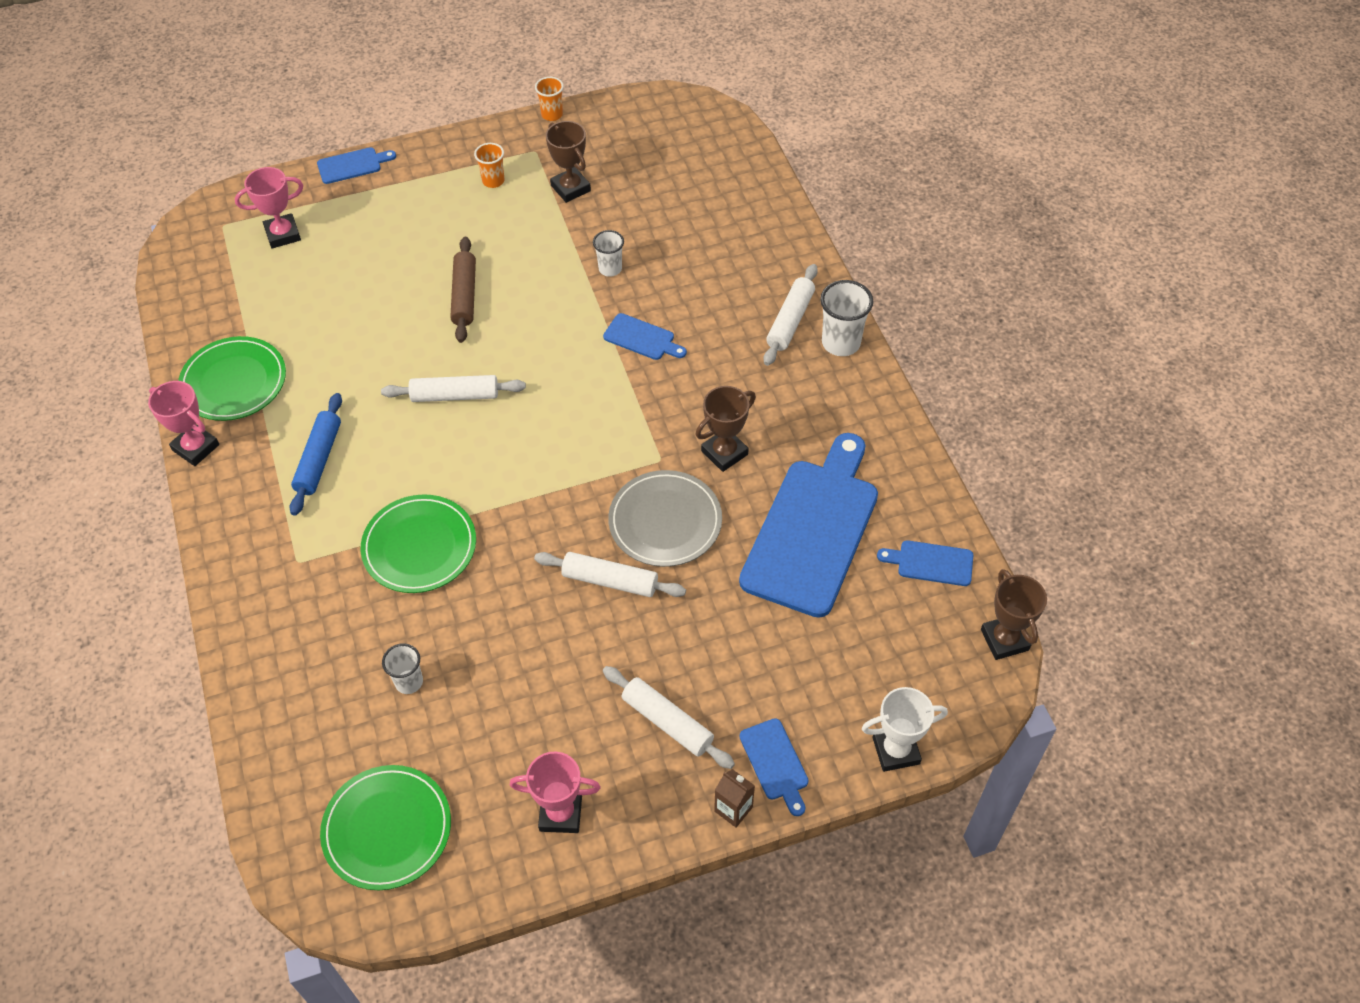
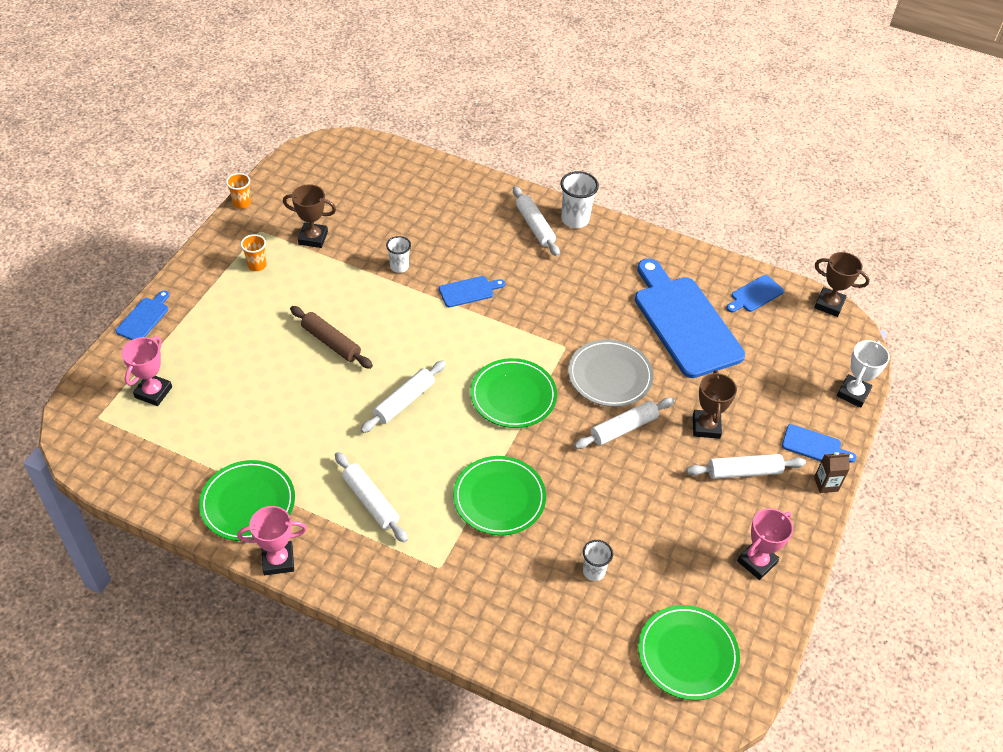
camera: 50 degrees left, 5 degrees down
(319, 459) = (370, 501): blue rolling pin -> white rolling pin
(552, 466) = (513, 395): none -> green plate
(724, 453) = (592, 318): brown trophy -> brown trophy (706, 426)

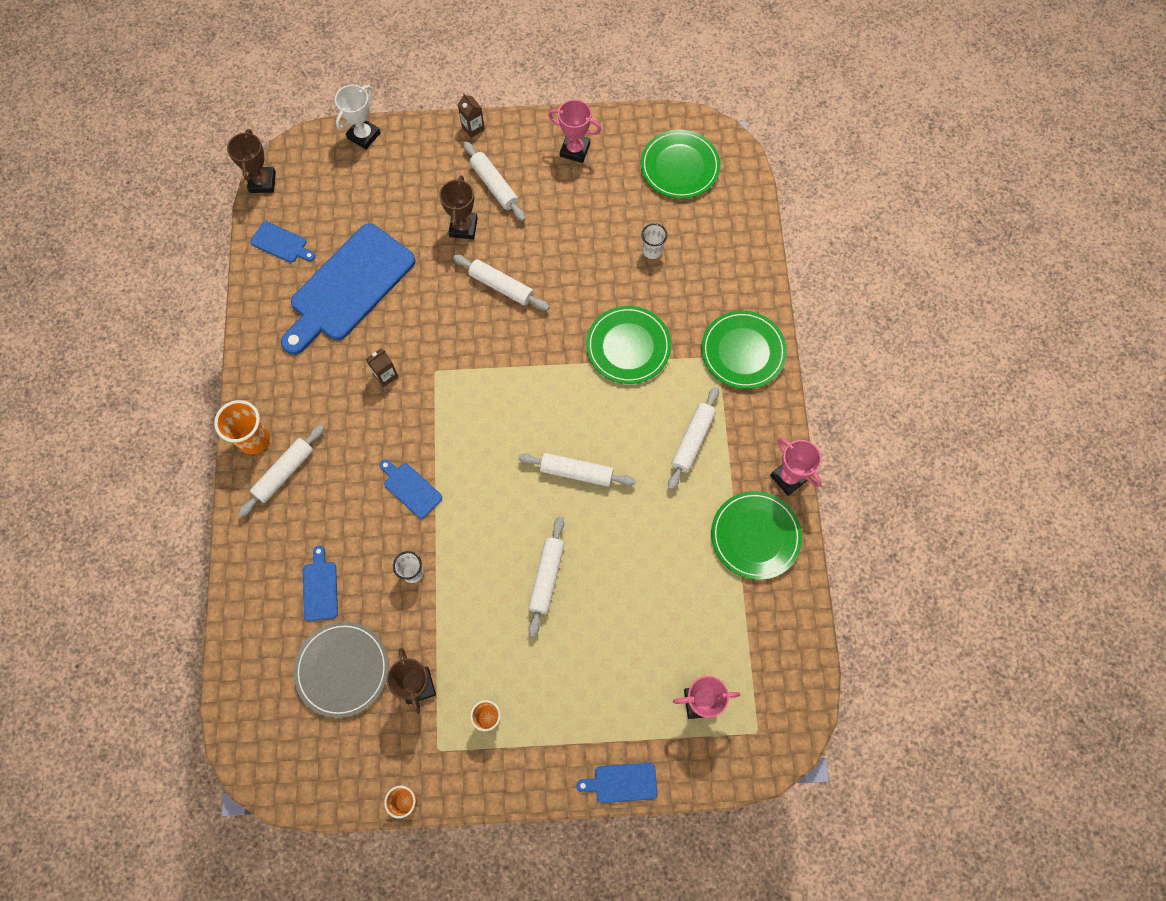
camera: 115 degrees left, 20 degrees up
(331, 342) = (547, 577): brown rolling pin -> white rolling pin
(513, 395) = (517, 387): green plate -> green plate (743, 351)
(575, 219) = (254, 439): white cup -> orange cup
(582, 314) = (385, 375): none -> brown carton
(610, 375) = (449, 320): grey plate -> grey plate (342, 669)
(706, 426) = (463, 227): brown trophy -> brown trophy turned 60 degrees counterclockwise
(814, 446) = (438, 146): blue cutting board -> blue cutting board (320, 588)
(853, 393) = (364, 135): white trophy -> white trophy turned 60 degrees counterclockwise

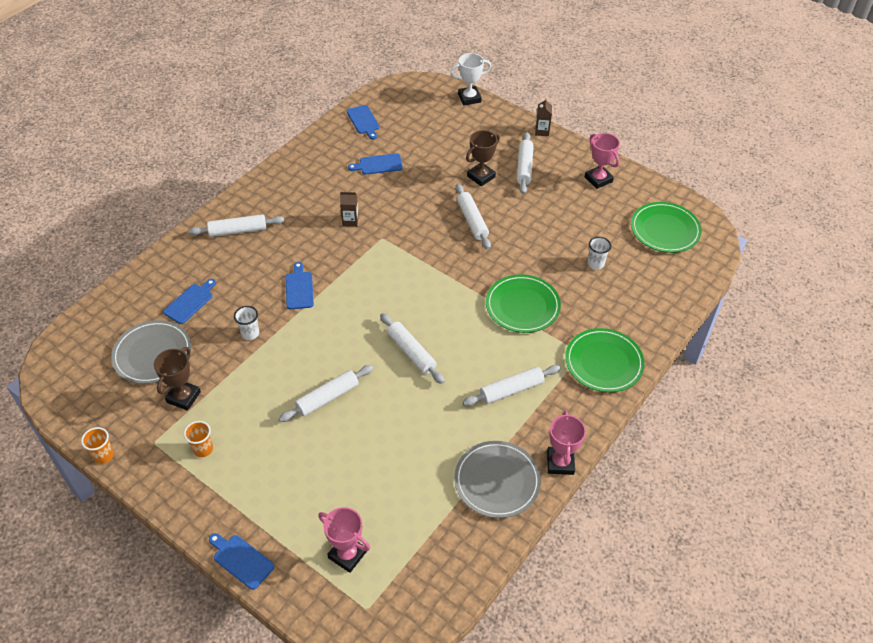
camera: 40 degrees right, 20 degrees down
(254, 439) = (241, 204): orange cup -> none
(262, 182) = (386, 87): brown trophy -> none
(349, 287) = (378, 164): blue cutting board -> blue cutting board, size x0.43
(755, 536) = (497, 481): green plate -> grey plate

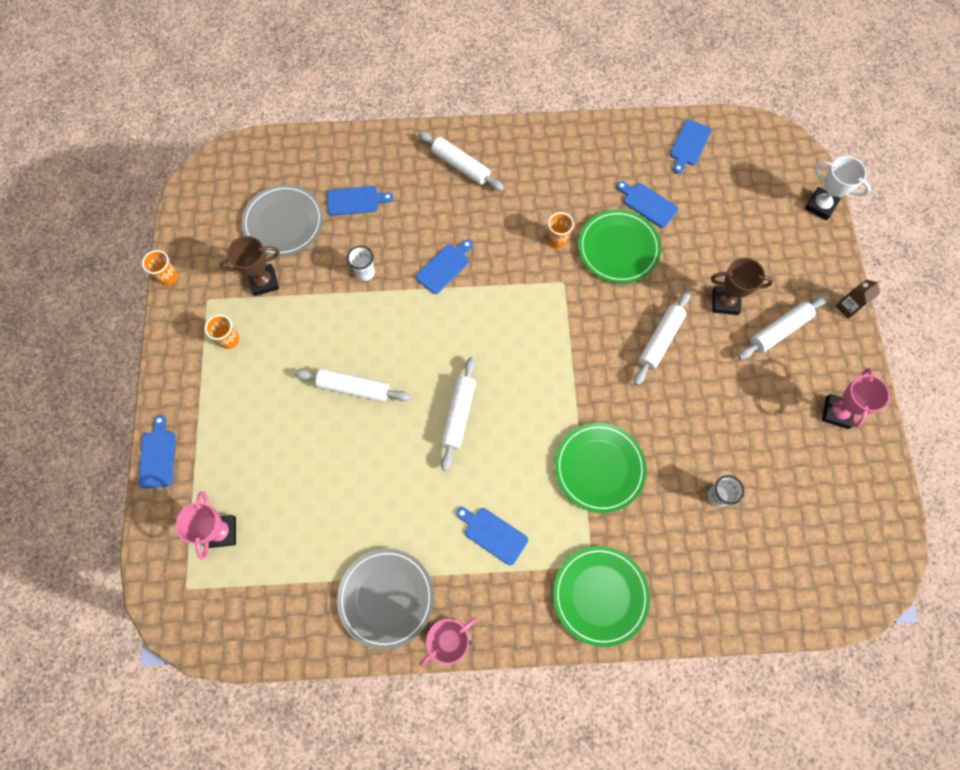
camera: 50 degrees right, 20 degrees up
(350, 221) = (557, 240): brown carton -> orange cup
(511, 390) = (493, 534): white rolling pin -> blue cutting board
(665, 229) = (833, 531): green plate -> green plate (618, 248)

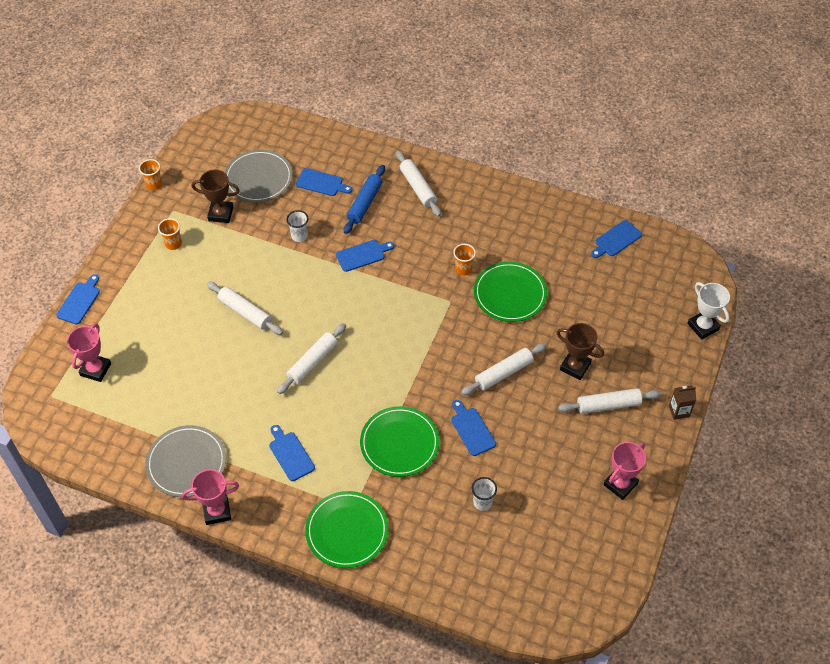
camera: 25 degrees right, 15 degrees down
(414, 206) = (364, 203): none -> blue rolling pin
(648, 204) = (554, 270): blue cutting board -> blue cutting board (471, 429)

